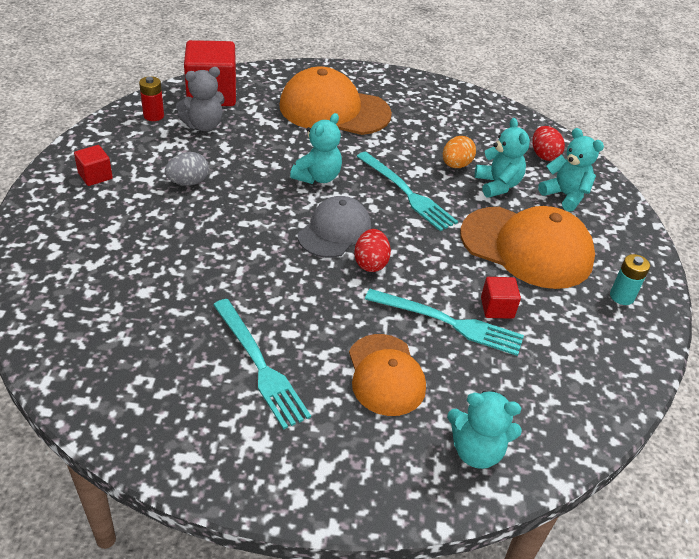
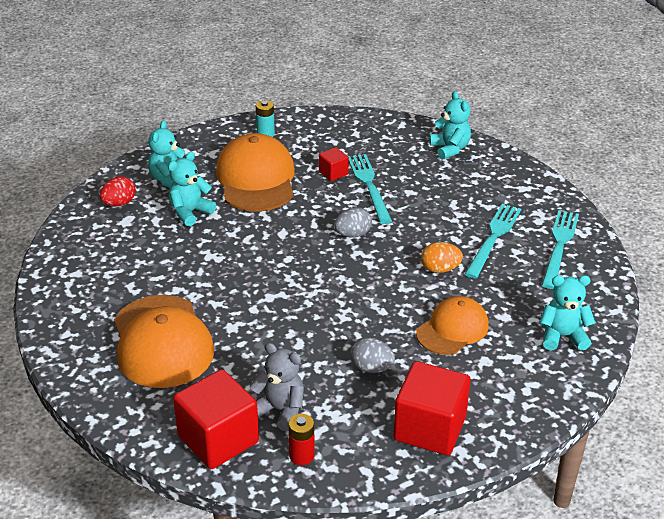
camera: 120 degrees left, 5 degrees down
(95, 176) = (429, 428): red cube -> red cube, size x2.05
(317, 177) = (281, 302): turquoise teddy bear -> turquoise teddy bear (562, 336)
(334, 231) = (338, 264): grey cap -> none
(370, 263) = (353, 234): red egg -> grey egg
(385, 375) = (440, 192): orange cap -> orange cap (452, 329)
(407, 193) = (251, 250): turquoise fork -> turquoise fork (559, 246)
(456, 165) = (183, 240): orange egg -> orange egg (440, 269)

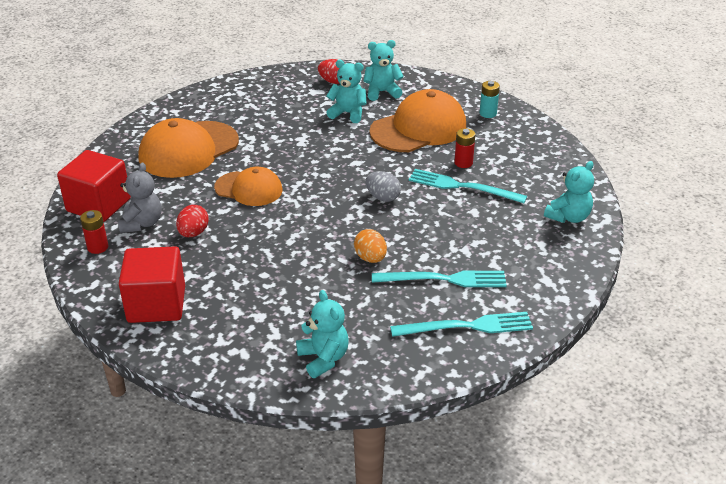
camera: 65 degrees right, 0 degrees up
(325, 374) = (193, 233): none -> red egg
(333, 173) = (463, 163): red cube -> red battery
(369, 186) = (462, 187): turquoise fork -> turquoise fork turned 120 degrees counterclockwise
(371, 368) = (214, 254): grey egg -> none
(452, 329) = (290, 286): orange cap -> orange cap (249, 189)

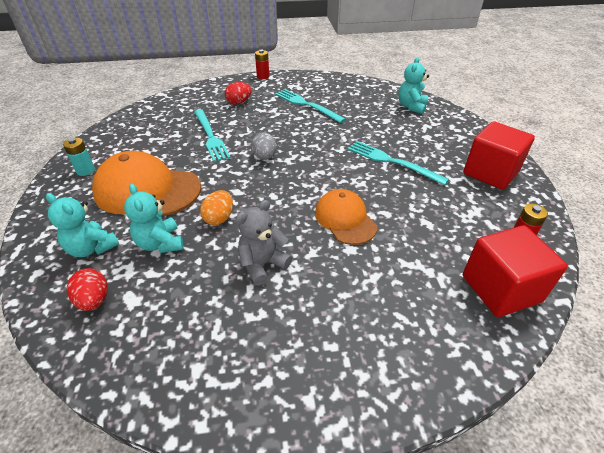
camera: 135 degrees left, 5 degrees up
(142, 223) = (465, 241): grey teddy bear -> grey teddy bear (262, 264)
(188, 150) = (354, 305): orange cap -> none
(193, 233) = (426, 207): red egg -> red egg (239, 102)
(370, 258) = (327, 131): orange egg -> orange egg (219, 218)
(463, 163) = (179, 148): red battery -> red battery (263, 76)
(467, 326) = (328, 87): turquoise fork -> turquoise fork (392, 162)
(568, 217) = (198, 96): turquoise teddy bear -> none

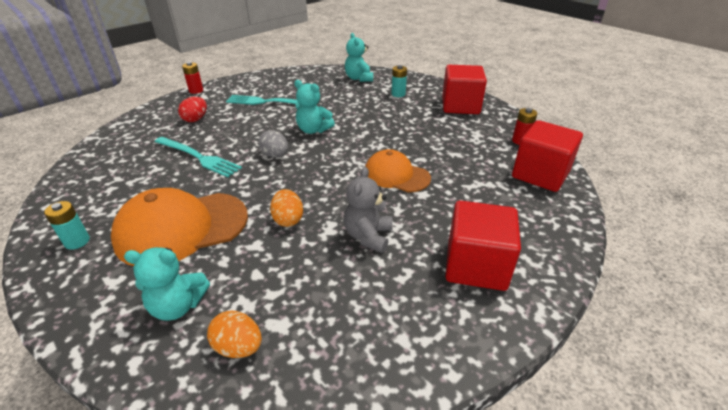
camera: 35 degrees left, 5 degrees down
(94, 300) = (238, 347): red egg -> orange egg
(160, 243) = (253, 266): turquoise teddy bear -> turquoise teddy bear (313, 130)
(324, 344) = (476, 266): none -> red cube
(392, 162) = (387, 122): turquoise fork -> none
(434, 136) = (398, 94): none -> turquoise battery

